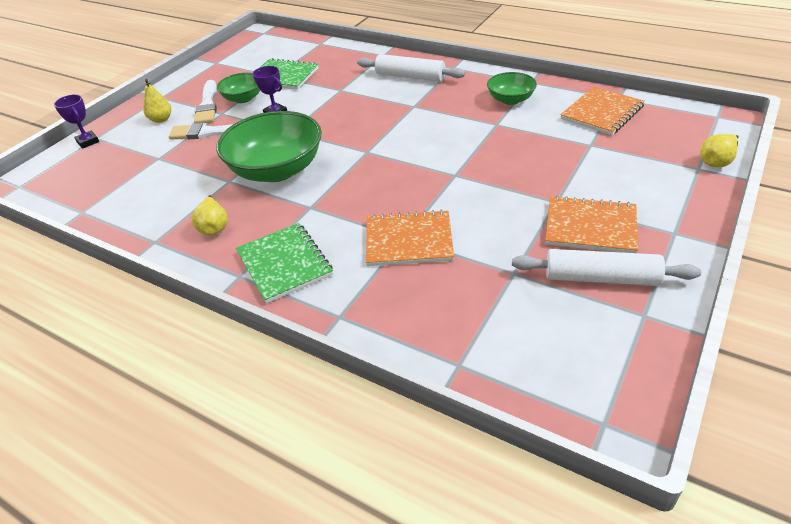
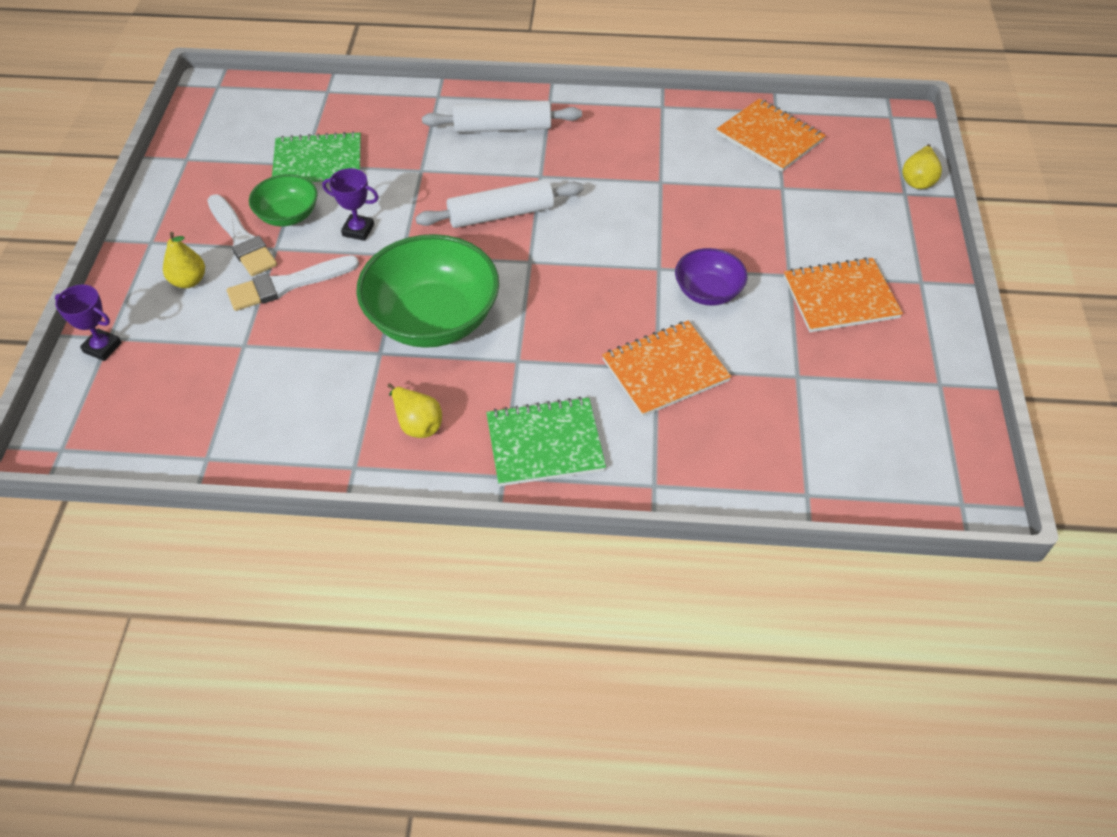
camera: 30 degrees left, 10 degrees up
(284, 264) = (545, 444): green notebook -> green notebook turned 45 degrees counterclockwise
(481, 198) = (708, 292): none -> purple bowl
(510, 100) = (654, 140): green bowl -> none
(601, 278) = (882, 355): white rolling pin -> white rolling pin (501, 214)
(602, 113) = (769, 137): orange notebook -> orange notebook turned 60 degrees counterclockwise

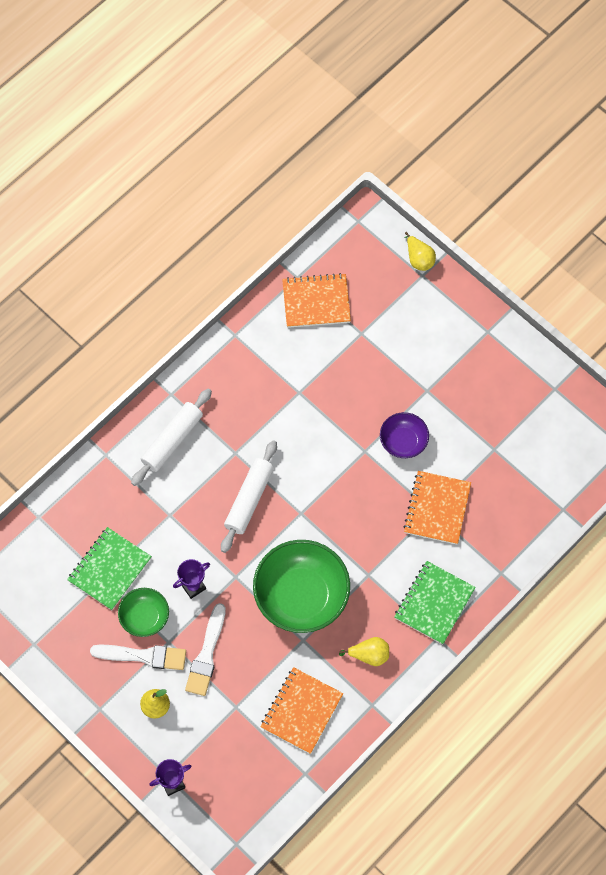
camera: 50 degrees left, 15 degrees up
(840, 297) = (464, 381): orange notebook -> orange notebook (301, 711)

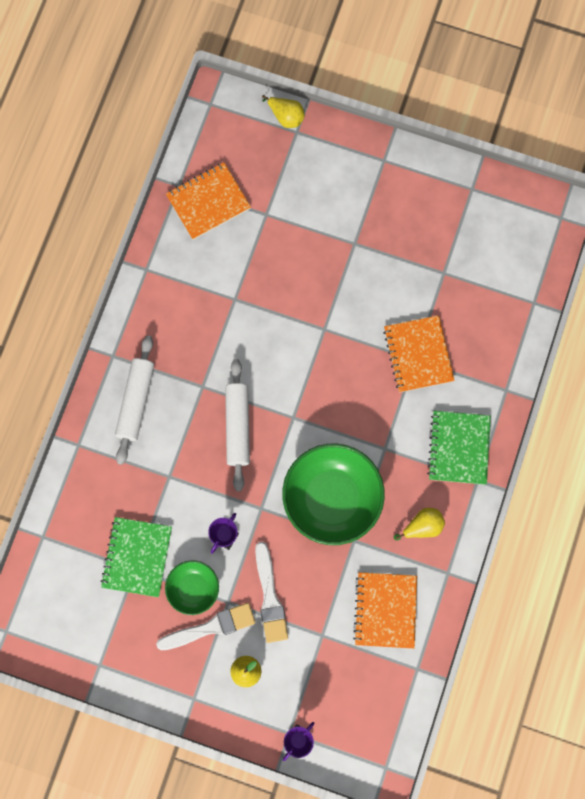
camera: 25 degrees left, 10 degrees up
(403, 441) = (356, 303): purple bowl -> none

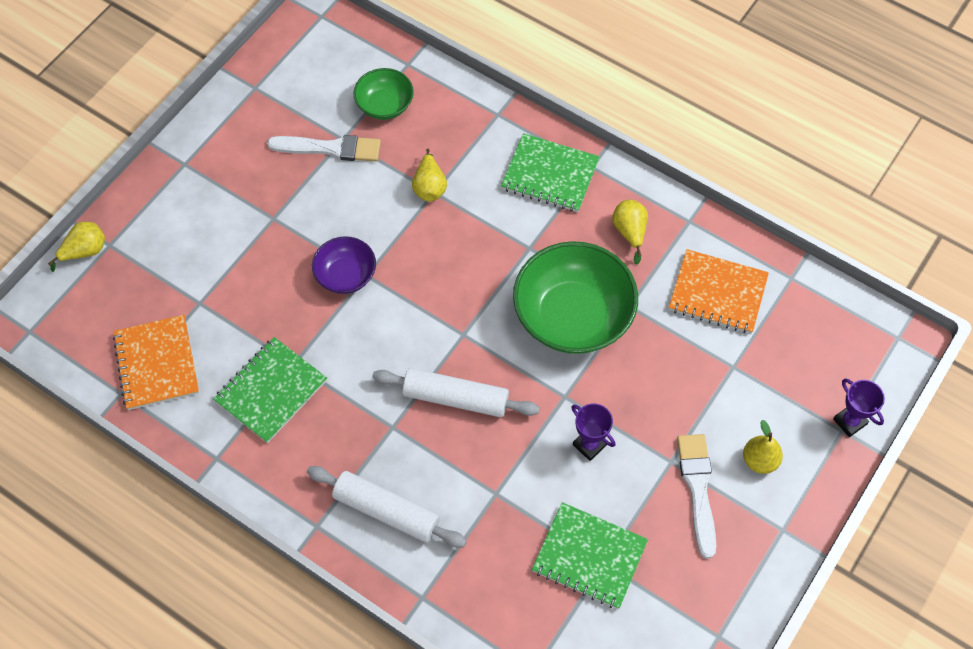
camera: 75 degrees left, 15 degrees down
(193, 588) = (645, 497): green bowl -> green bowl (385, 105)
(208, 290) = (271, 391): none -> green notebook
(270, 597) = (675, 412): white brush -> white brush (330, 148)
(319, 314) = (346, 275): none -> purple bowl
(418, 354) = (429, 187): orange notebook -> yellow pear

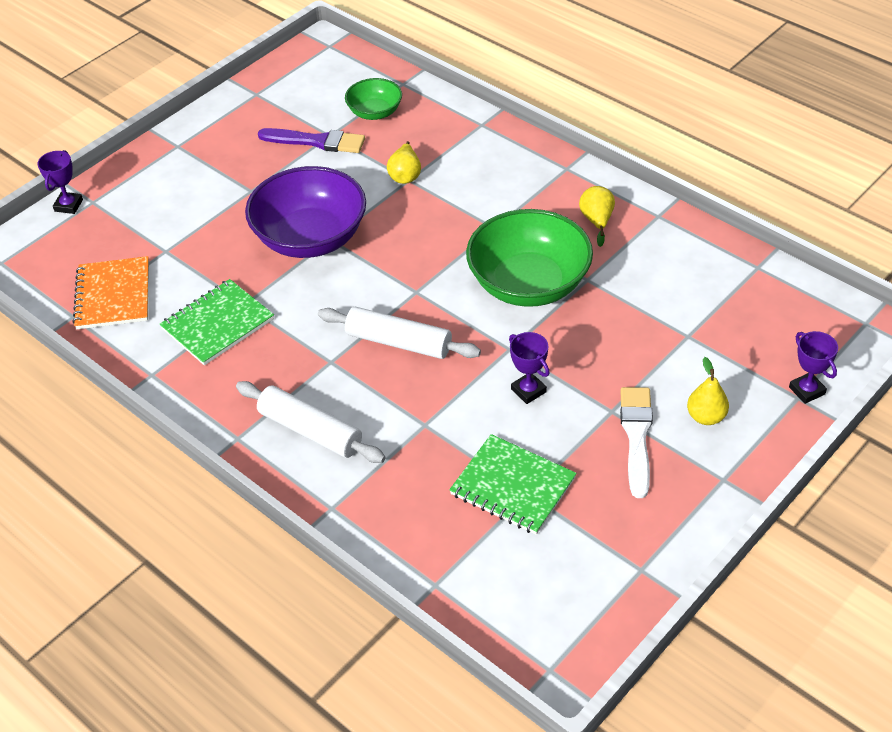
camera: 10 degrees right, 15 degrees down
(85, 251) = (68, 205): yellow pear -> purple trophy
(330, 148) = (316, 141): white brush -> purple brush
(346, 275) = (310, 238): purple bowl -> purple bowl, size x1.89
(550, 175) = (524, 172): green notebook -> none
(717, 293) = (679, 274): orange notebook -> none

